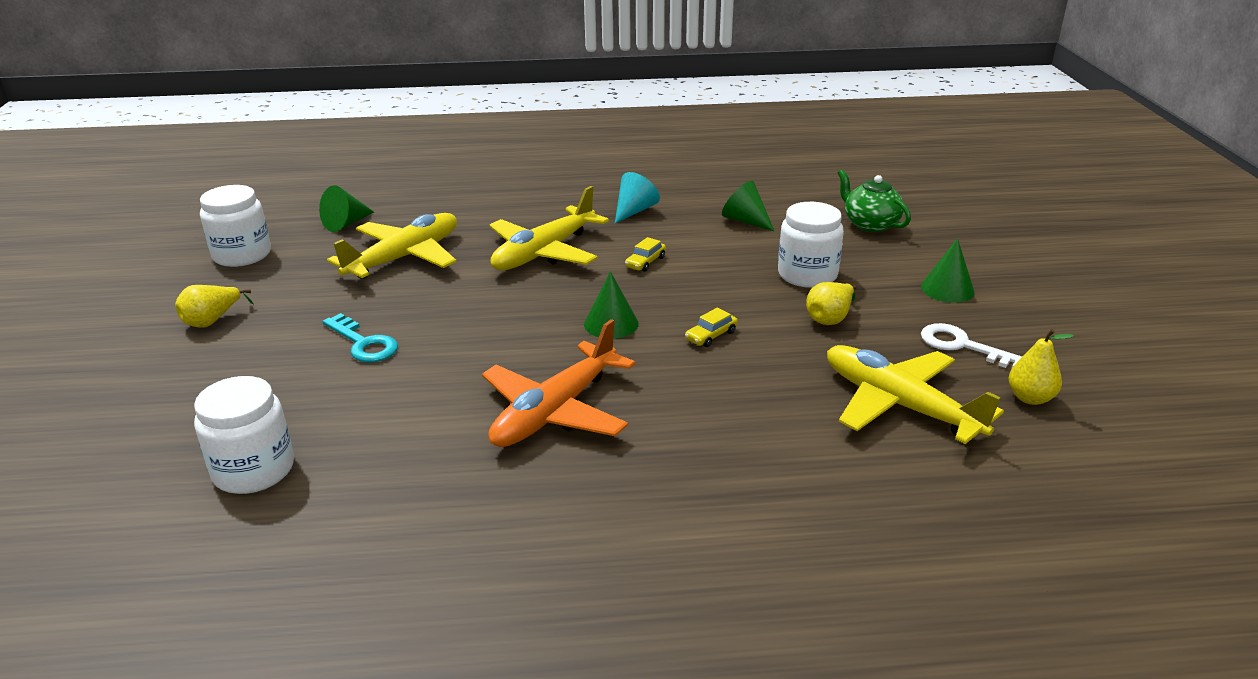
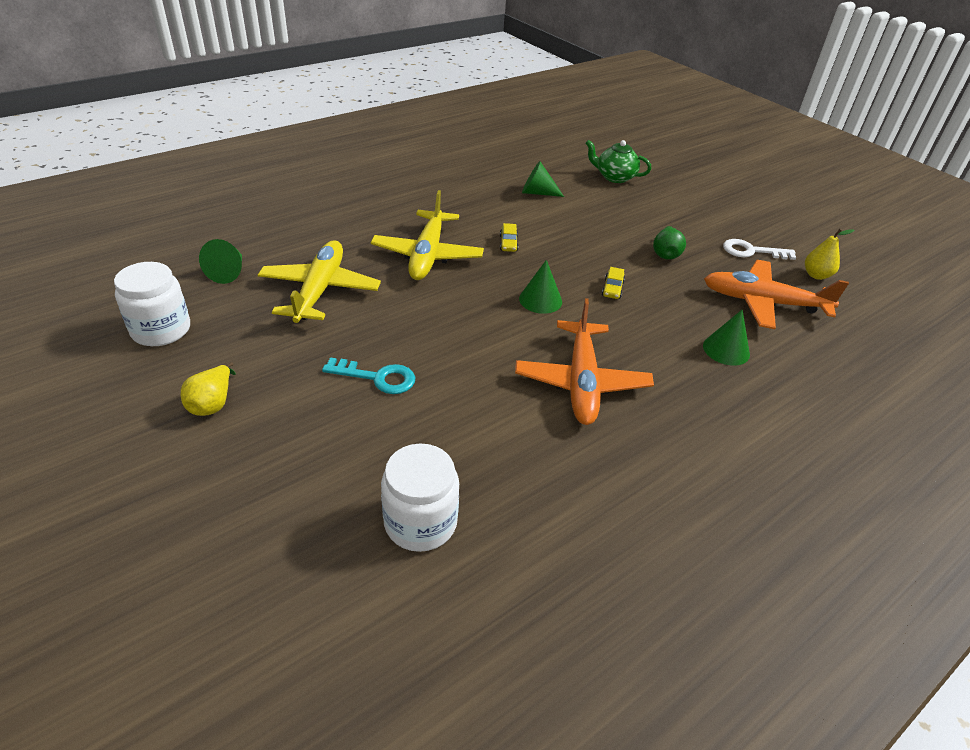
camera: 35 degrees left, 10 degrees up
(634, 211) = (454, 203): turquoise cone -> none
(807, 275) = (619, 225): white jar -> none
(830, 318) = (665, 254): yellow pear -> green pear
(900, 405) = (763, 303): yellow plane -> orange plane
(947, 289) = (704, 214): green cone -> green cone (726, 350)

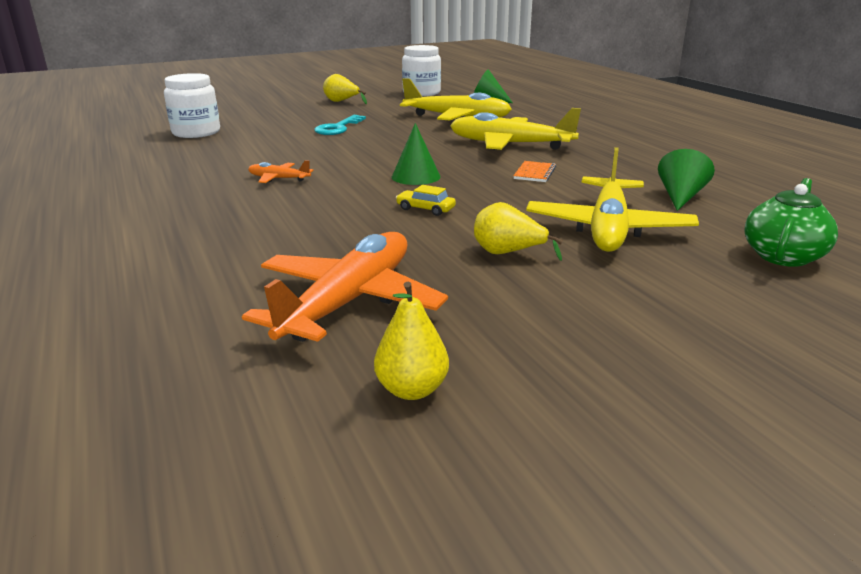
camera: 105 degrees right, 15 degrees down
(508, 243) = (534, 173): yellow car -> orange notebook
(581, 381) = (279, 179): orange plane -> orange plane, size x0.46
(606, 220) = (608, 228): none -> yellow plane
(665, 254) = (508, 253): green pear -> yellow pear
(726, 350) = (267, 249): green cone -> none
(751, 251) = (514, 333): white key -> none

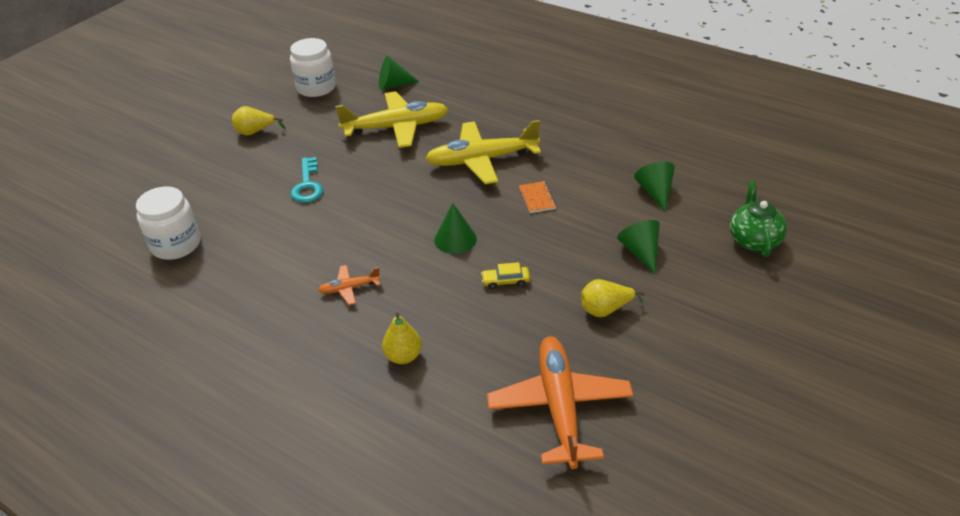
camera: 30 degrees left, 15 degrees up
(412, 389) = (665, 459): yellow pear -> yellow pear (403, 356)
(608, 228) = (640, 252): yellow plane -> green cone

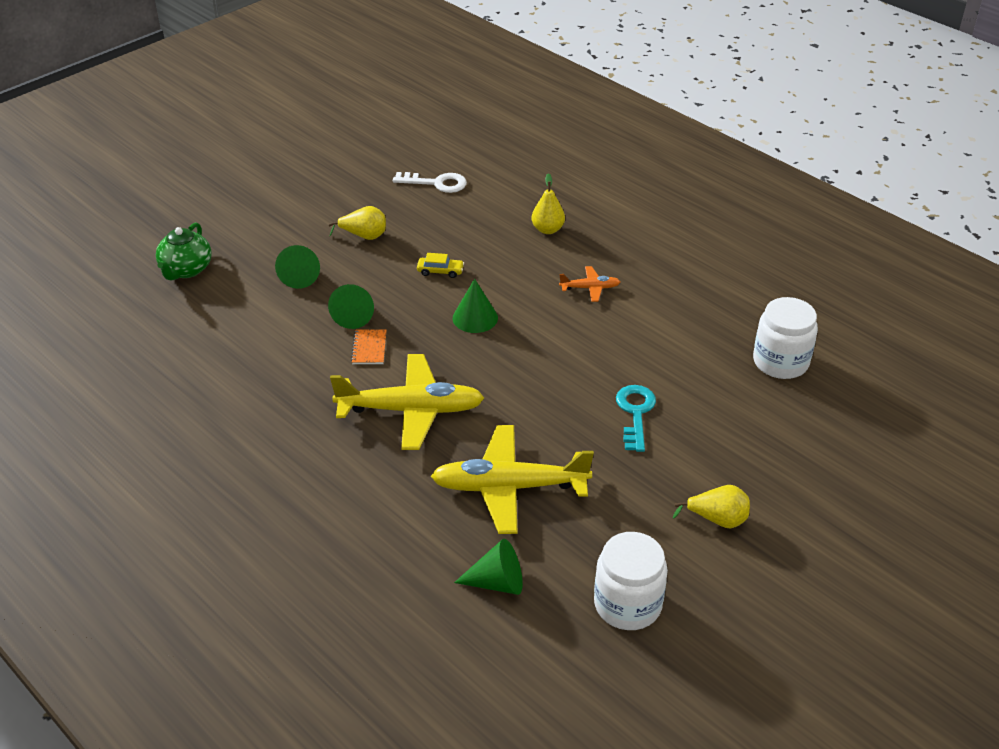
camera: 170 degrees left, 0 degrees up
(559, 407) = (436, 183): orange plane -> white key
(655, 192) = (239, 332): green cone -> green cone (354, 315)

